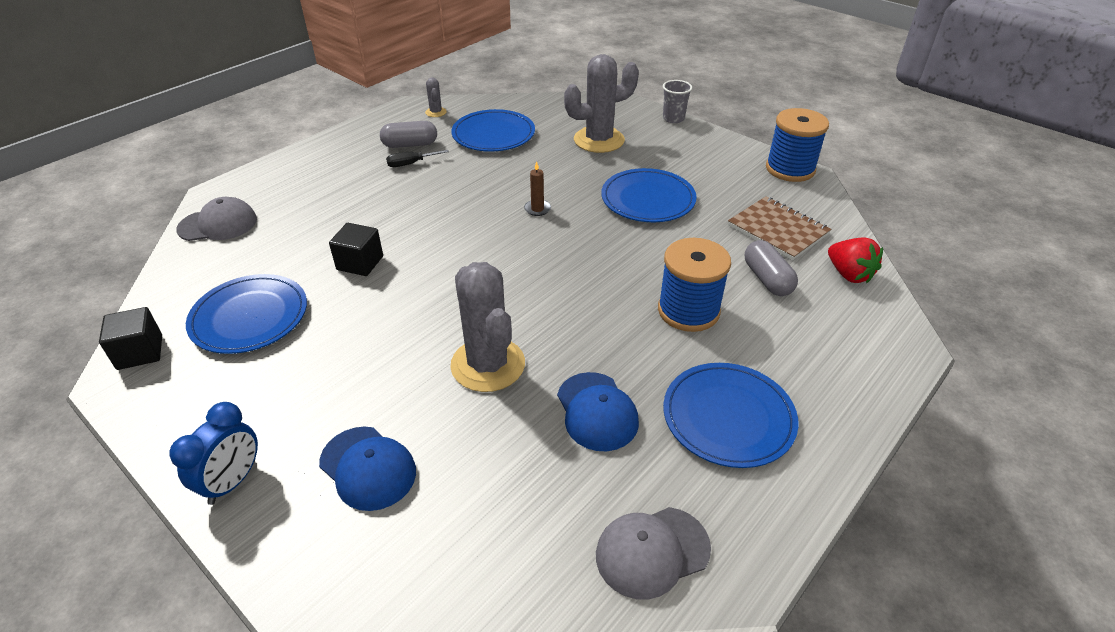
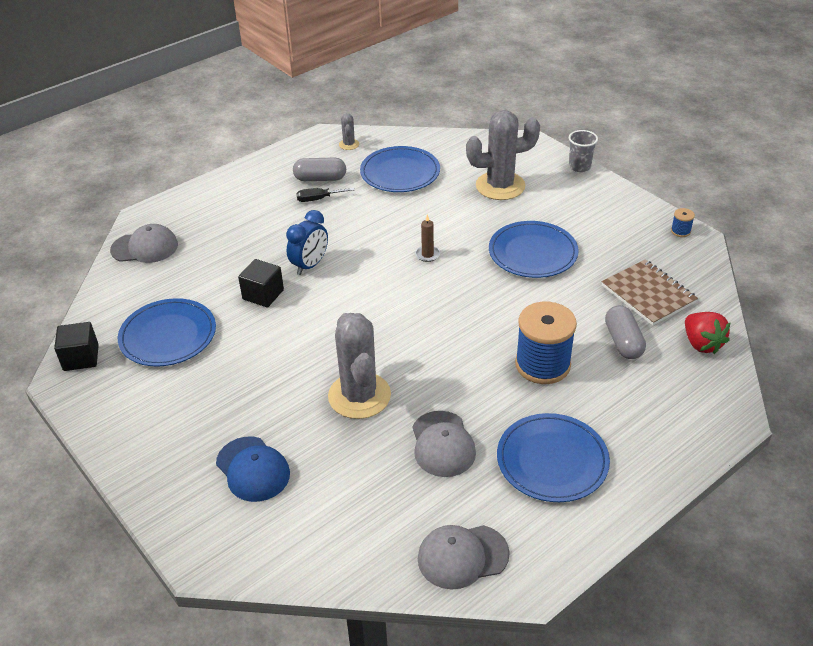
camera: 10 degrees right, 0 degrees up
(233, 481) = (150, 468): blue clock -> blue clock (310, 265)
(597, 411) = (442, 444): blue cap -> grey cap
(790, 169) = (680, 231): blue spool -> blue spool, size x0.41

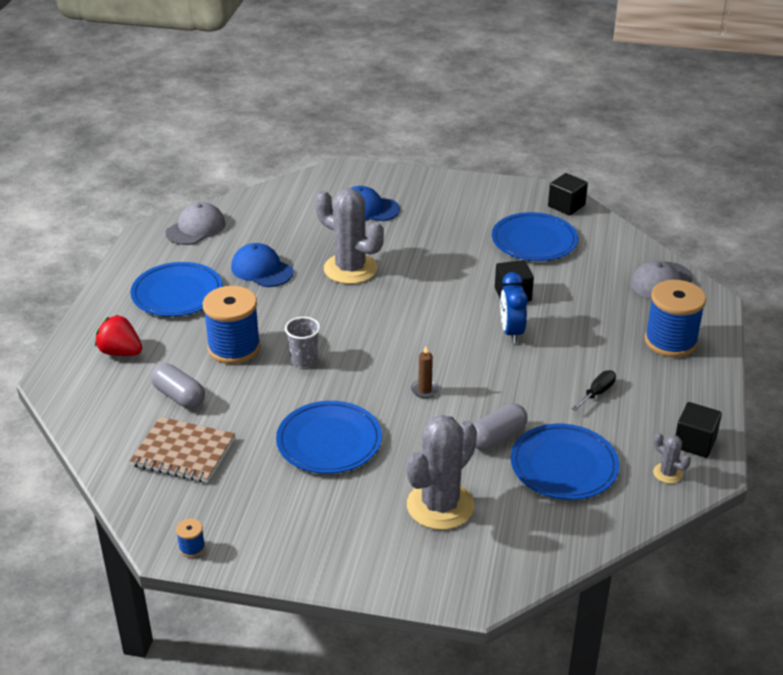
camera: 140 degrees right, 5 degrees down
(219, 205) = (670, 341): none -> blue spool
(309, 150) = (694, 442): none -> black cube
(320, 179) = (629, 415): grey capsule -> grey capsule (497, 437)
(442, 444) = (262, 269): grey cap -> blue cap
(579, 167) = (377, 587): grey cup -> grey cup (304, 360)
(701, 344) = (106, 427): red strawberry -> red strawberry (120, 352)

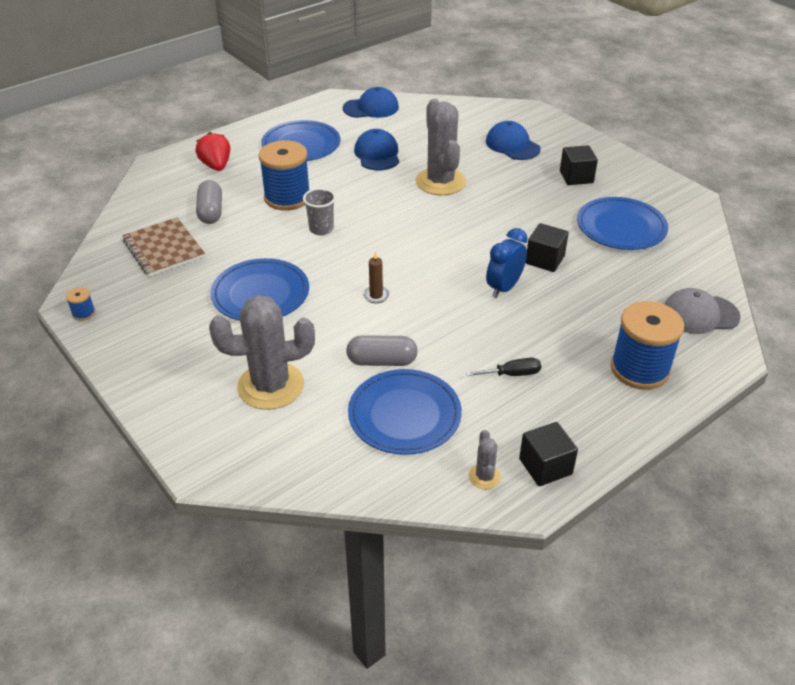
camera: 40 degrees right, 5 degrees up
(196, 228) = (371, 108): grey cap -> blue cap
(566, 206) = (689, 212): black cube -> black cube (576, 177)

